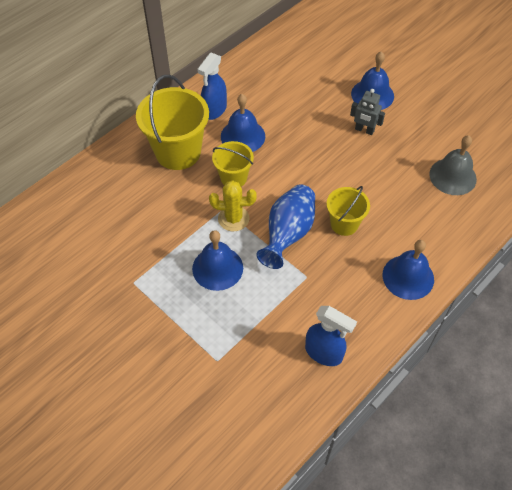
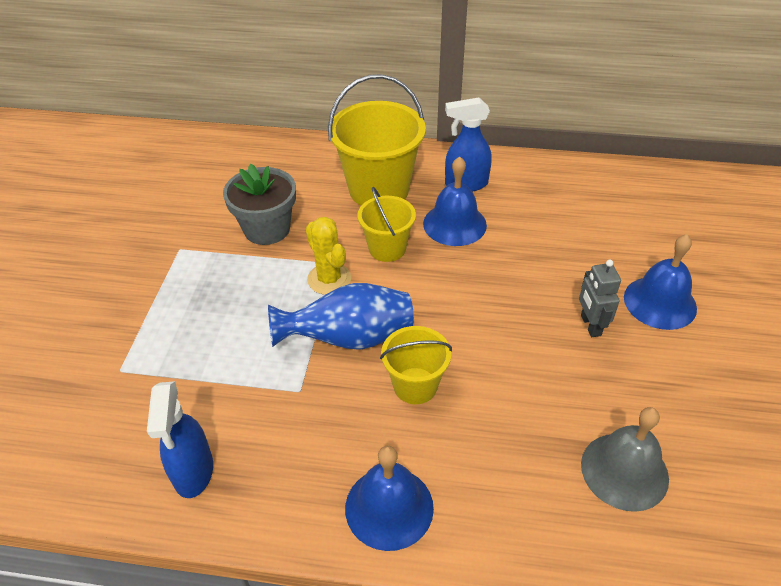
camera: 55 degrees right, 10 degrees down
(159, 227) = (267, 229): none -> grey flower pot
(217, 268) = (248, 303): blue bell -> none

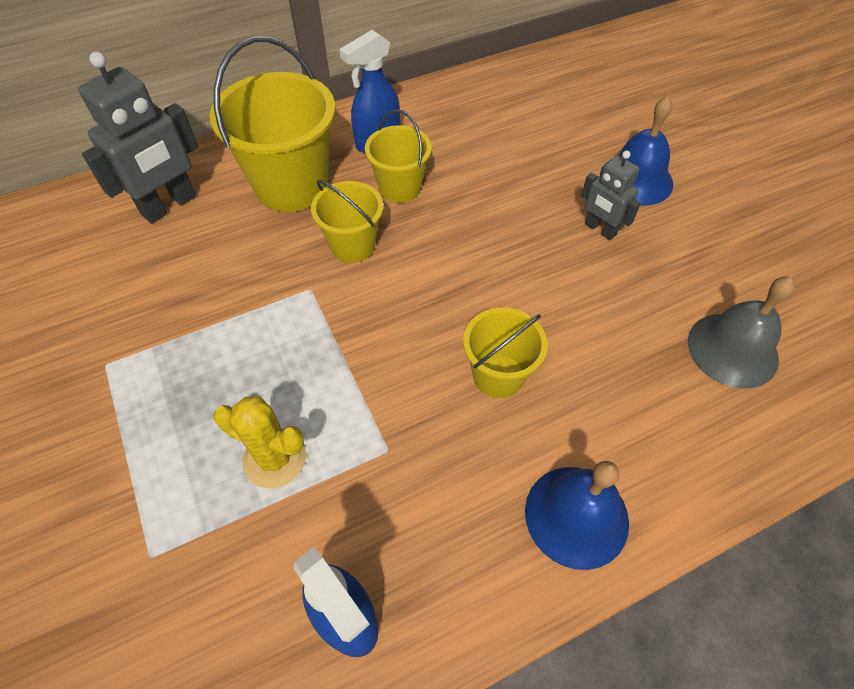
camera: 35 degrees left, 10 degrees up
(267, 229) = (198, 287): grey flower pot -> none
(290, 169) = (169, 206): none -> grey robot
(329, 279) = (318, 309): yellow cactus -> yellow cactus (274, 458)
(349, 338) = (393, 363): blue vase -> none
(454, 224) = (400, 188): blue bell -> yellow bucket

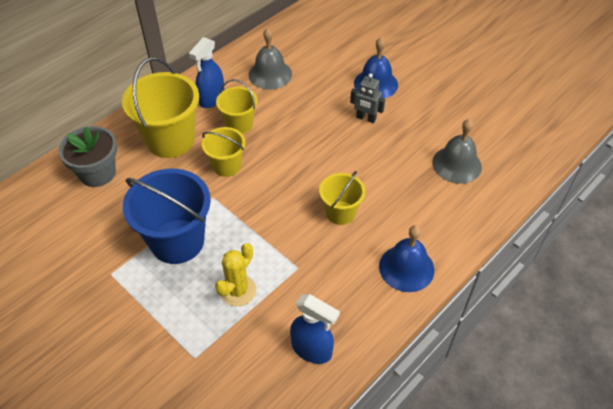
camera: 20 degrees left, 5 degrees down
(169, 206) = (97, 173): grey robot -> grey flower pot
(224, 343) = (177, 241): none -> blue bucket
(274, 458) = (238, 290): yellow cactus -> yellow cactus turned 60 degrees counterclockwise
(477, 127) = (270, 74): none -> grey bell

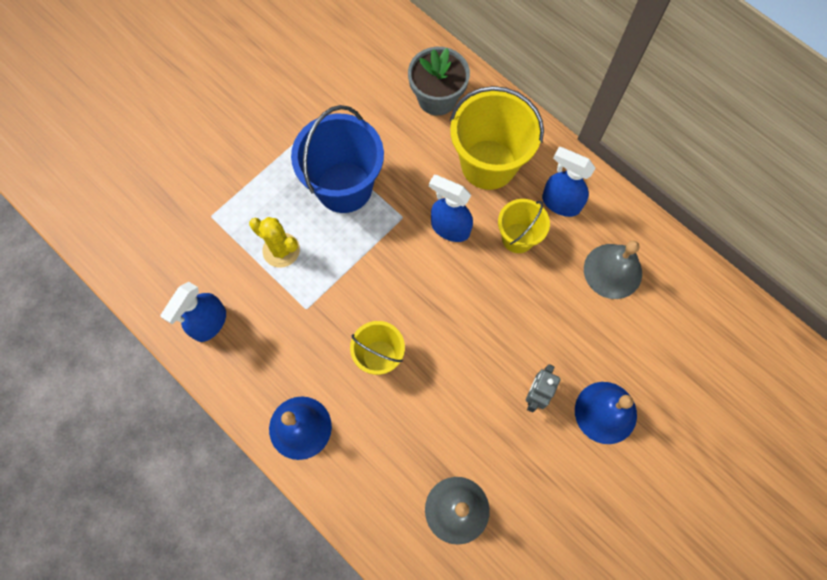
camera: 90 degrees right, 20 degrees up
(226, 166) = (449, 228): yellow bucket -> blue spray bottle

